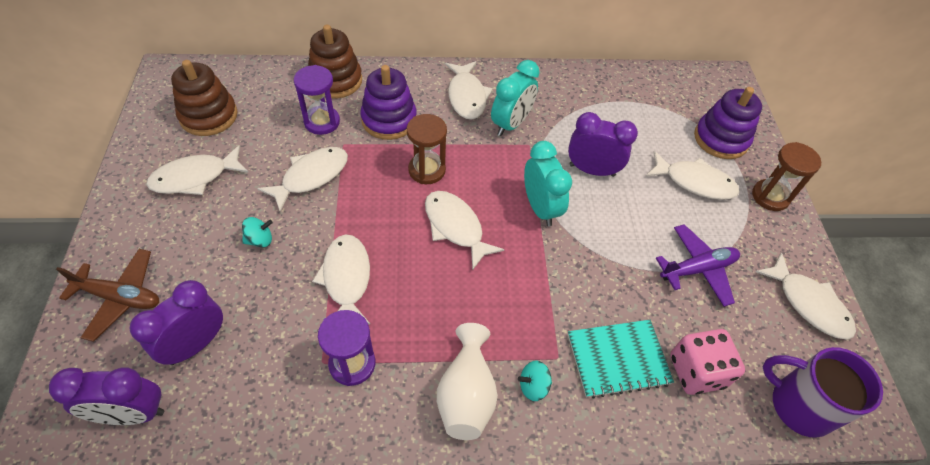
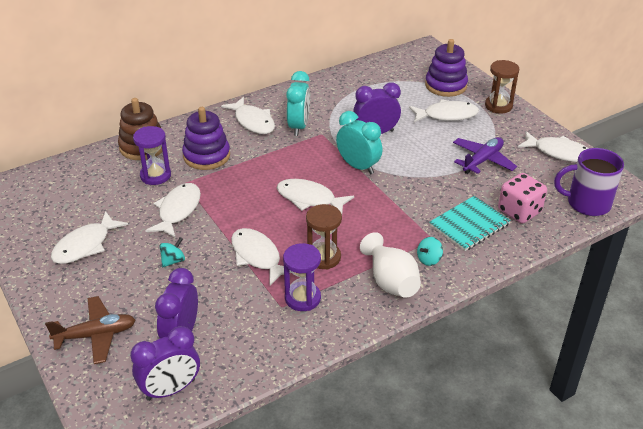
camera: 25 degrees left, 15 degrees down
(209, 116) = (58, 205): brown stacking toy -> none
(427, 170) = (261, 175): brown hourglass -> brown hourglass (323, 257)

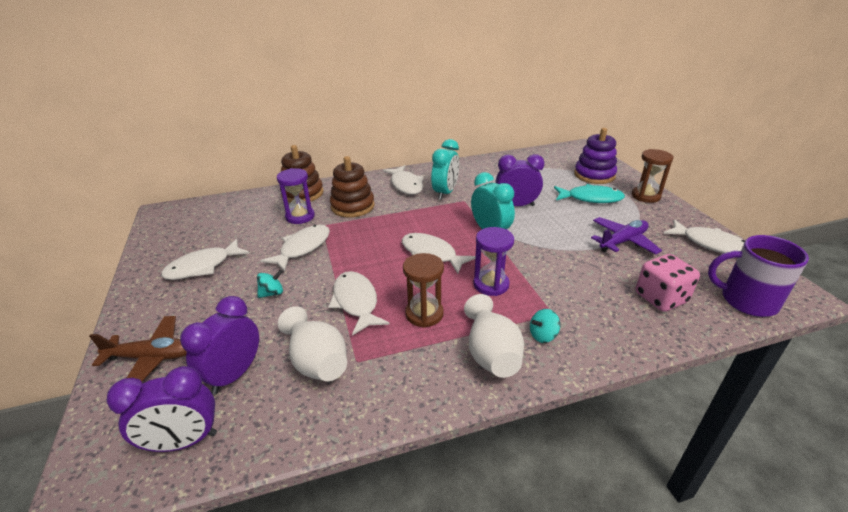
camera: 15 degrees right, 5 degrees down
(206, 156) = (352, 206): purple stacking toy -> brown stacking toy
(247, 312) = (317, 361): none -> white vase
(302, 298) = (384, 356): purple hourglass -> purple hourglass (491, 284)
(447, 115) = (591, 198): white fish -> turquoise fish
(469, 225) = (598, 304): turquoise notebook -> none

